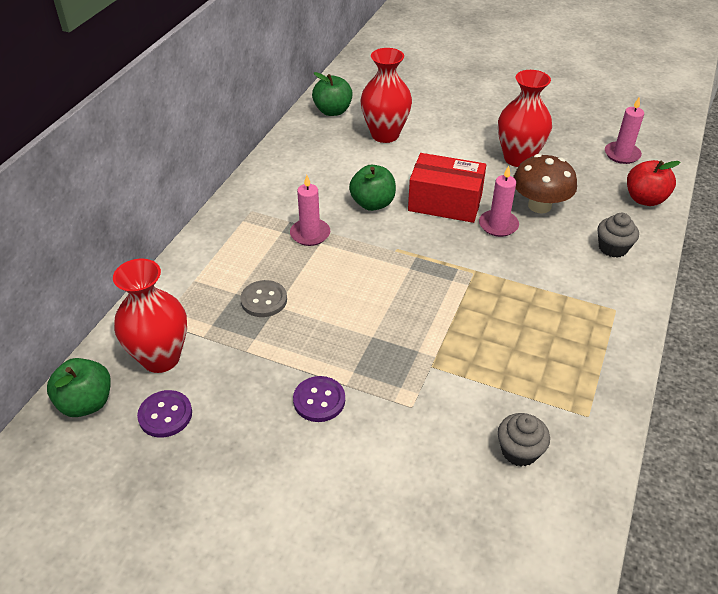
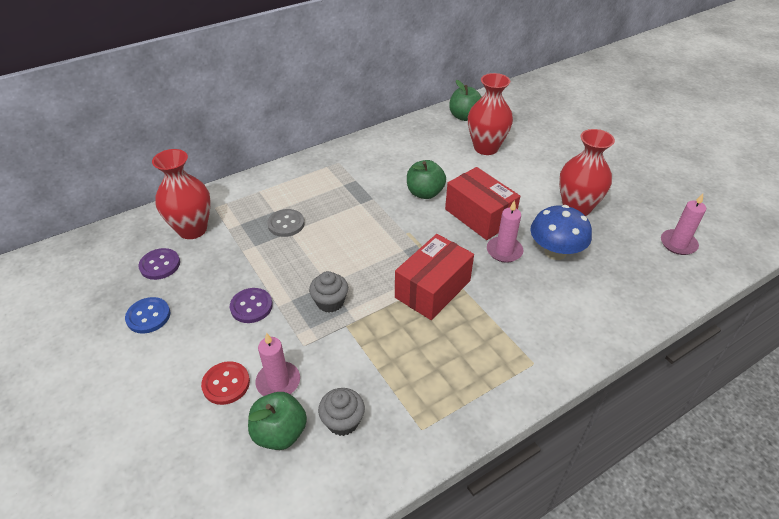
camera: 35 degrees right, 0 degrees up
(86, 403) = (129, 235): green apple -> green apple (280, 433)
(215, 474) = (148, 316): none -> blue button
(310, 234) = (360, 195): pink candle -> pink candle (278, 382)
(377, 487) = (226, 384): none -> red button
(473, 290) = (433, 289): none -> red box
(539, 206) = (555, 252): brown mushroom -> blue mushroom
(613, 248) = (585, 314): grey cupcake -> grey cupcake (330, 302)
(645, 199) = (660, 290): red apple -> none

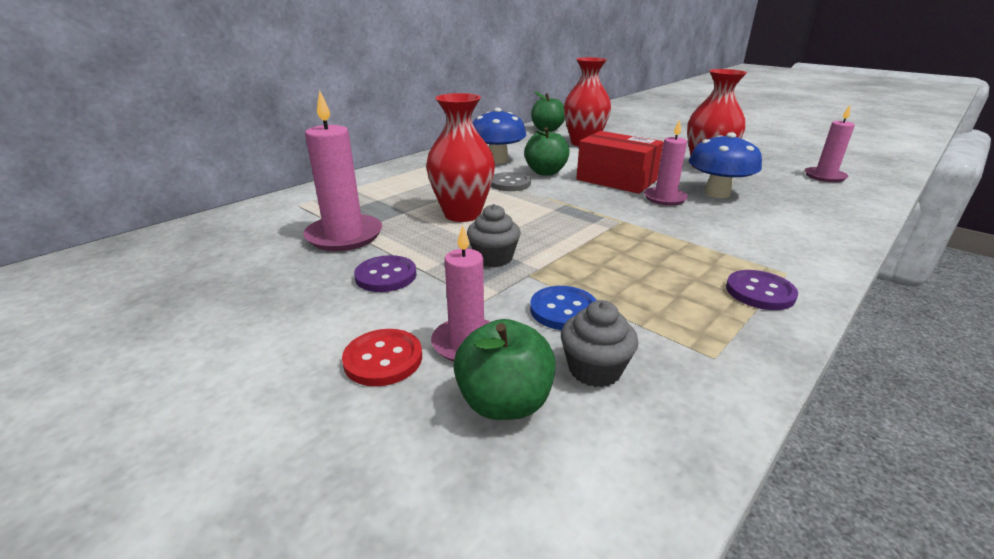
camera: 15 degrees left, 15 degrees down
(148, 316) = (226, 306): blue button -> blue button (563, 310)
(160, 265) = (233, 257): purple button -> purple button (760, 292)
(192, 229) = (273, 223): red vase -> red vase (462, 214)
(237, 255) = (344, 236): none -> pink candle
(286, 224) = (398, 207): grey button -> grey button (510, 183)
(393, 166) = (497, 160): none -> blue mushroom
(433, 289) = (613, 232): red box -> none

